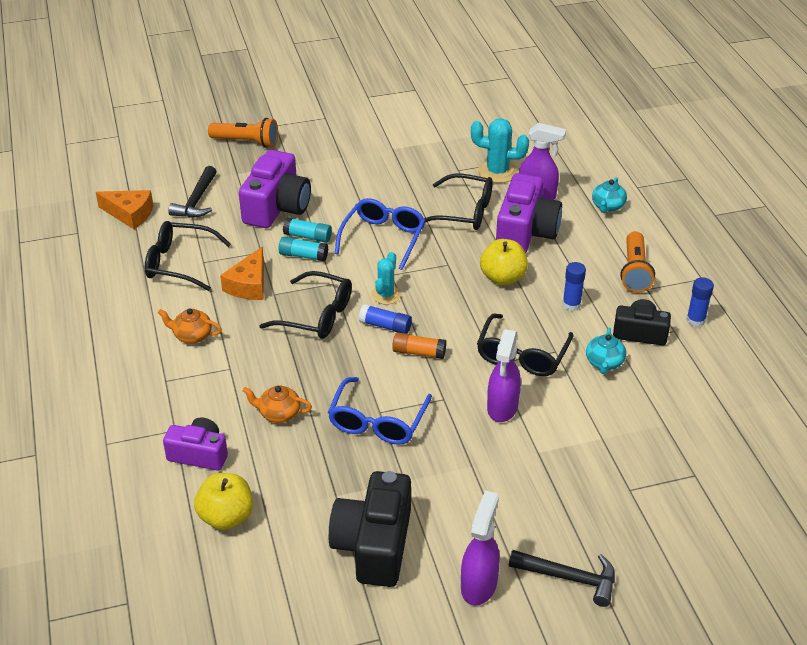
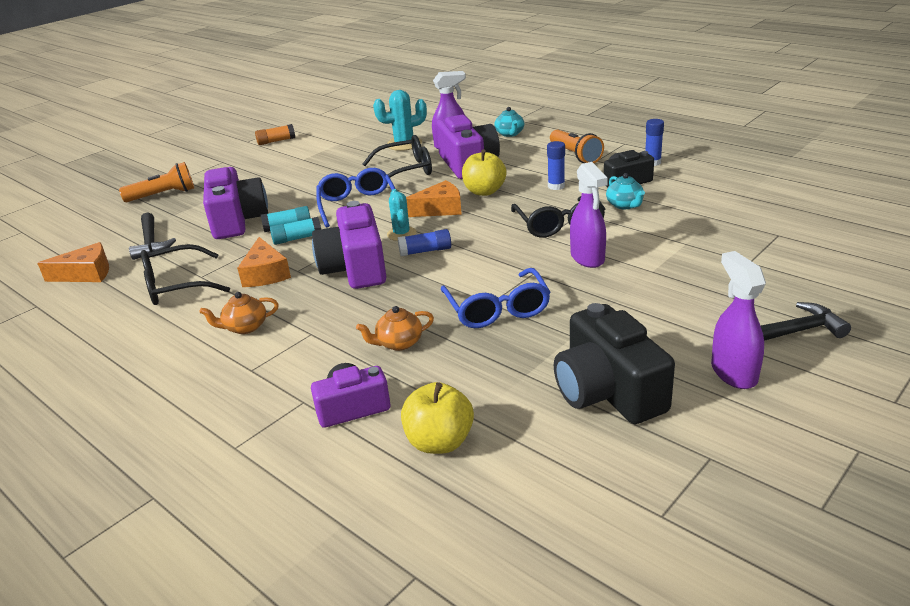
camera: 30 degrees left, 10 degrees down
(317, 315) = (355, 268): black glasses -> purple camera
(418, 352) = (475, 255): orange glue stick -> orange glue stick (276, 141)
(443, 280) = (439, 209): none -> orange cheese

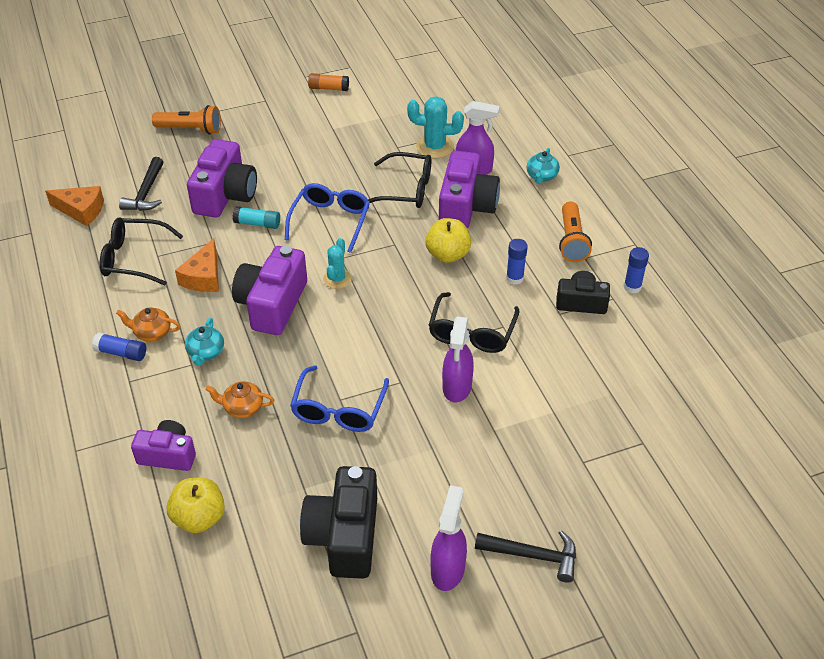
camera: 25 degrees right, 15 degrees up
(297, 239) = (254, 243): turquoise glue stick -> none
(425, 251) = (339, 311): blue glue stick -> blue glue stick (121, 353)
(439, 209) = (391, 261): orange cheese -> none
(625, 205) = (550, 335): turquoise teapot -> turquoise teapot (206, 353)

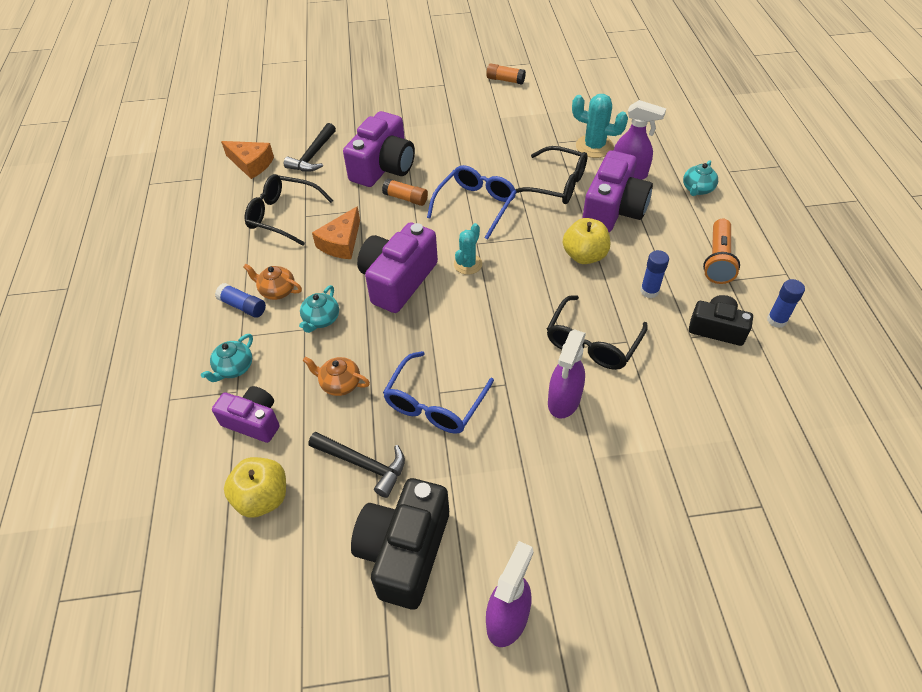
camera: 15 degrees right, 5 degrees up
(132, 411) = (234, 368): none -> turquoise teapot
(191, 129) = (370, 103): orange flashlight -> none
(257, 224) = (406, 198): turquoise glue stick -> orange glue stick
(533, 556) = (608, 623): black hammer -> black hammer (363, 464)

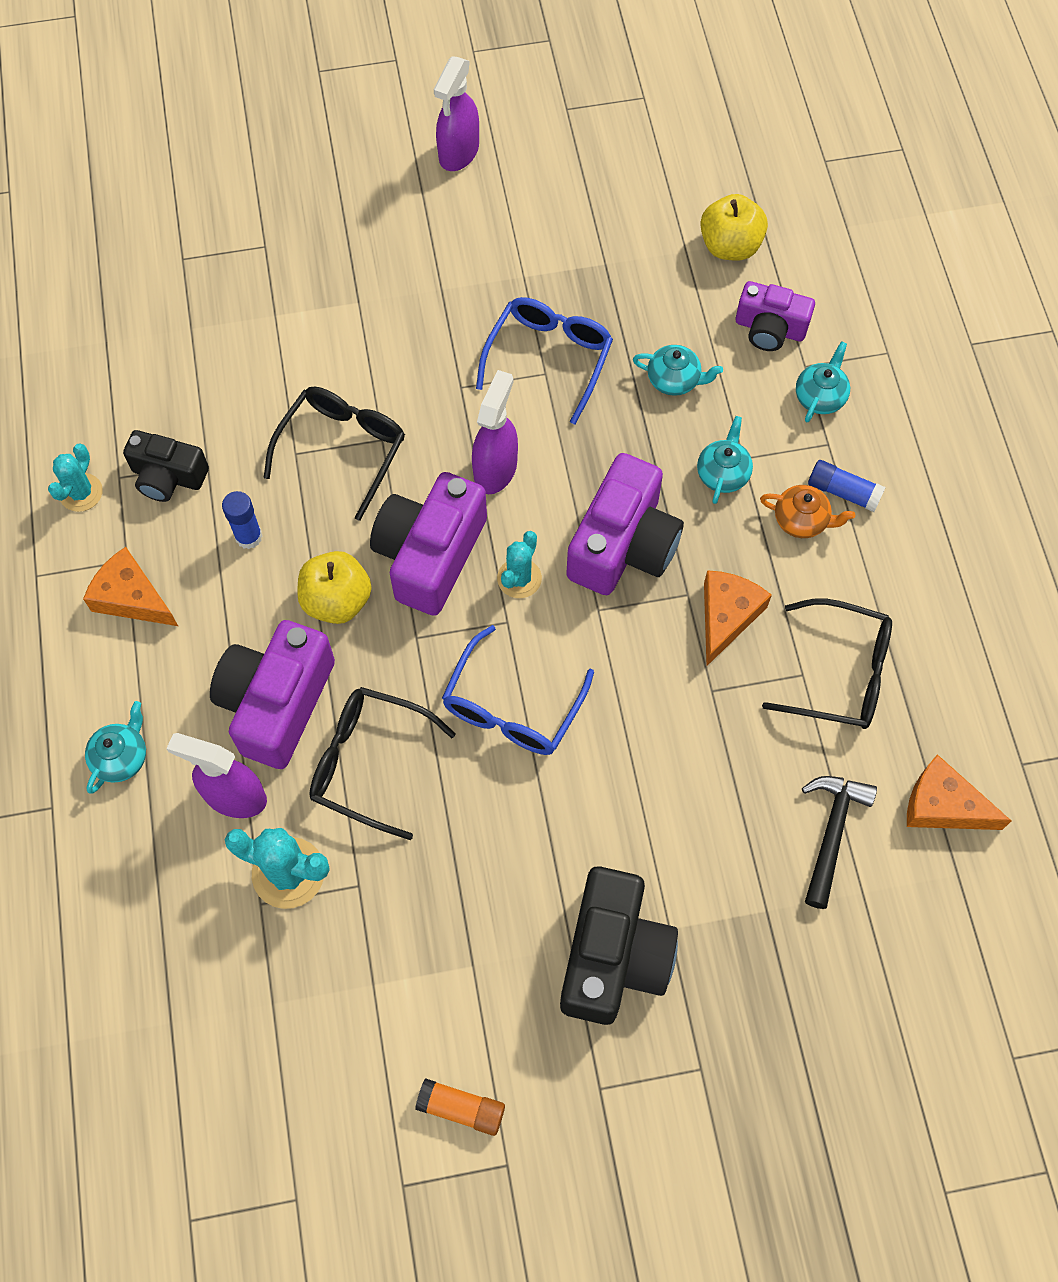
camera: 175 degrees right, 15 degrees up
(339, 384) = (674, 380): orange teapot -> turquoise teapot
(363, 464) = (625, 285): black hammer -> none
(383, 167) = (689, 803): purple camera -> purple camera (430, 555)
(404, 551) = (565, 202): black camera -> black camera (613, 956)
(406, 198) = (636, 721): orange glue stick -> none
(564, 401) = (388, 367): purple spray bottle -> purple spray bottle (495, 469)
(718, 260) = (132, 597): orange flashlight -> orange cheese
(776, 320) = (81, 492): blue glue stick -> turquoise cactus

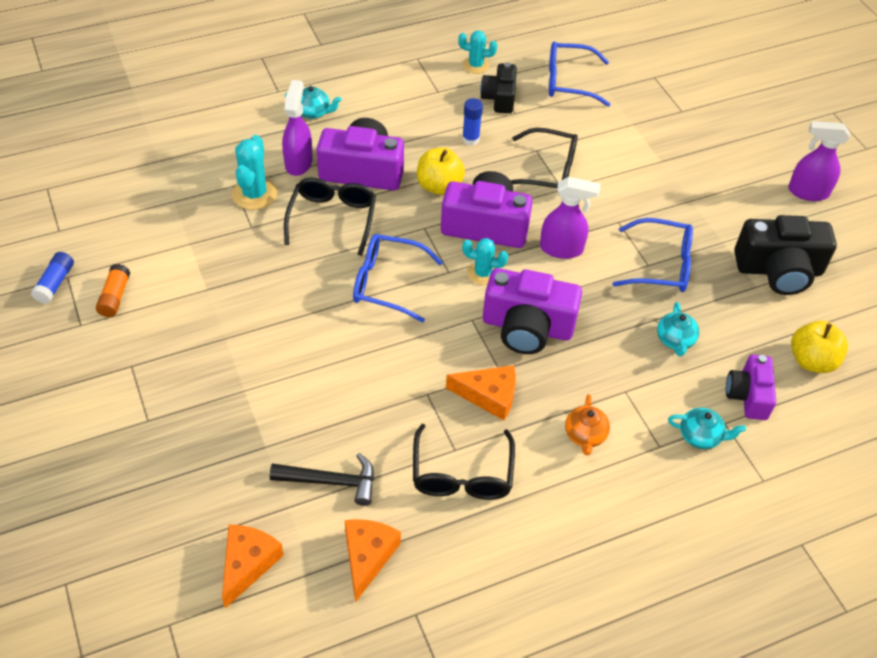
camera: 75 degrees right, 15 degrees down
(132, 597) = (414, 98): orange cheese -> orange cheese (248, 564)
(159, 373) = (568, 81): none -> blue glasses
(613, 956) = (221, 361): black camera -> black camera (778, 270)
(723, 473) = (607, 379): turquoise teapot -> none
(843, 492) = (620, 461): blue glue stick -> blue glue stick (55, 283)

